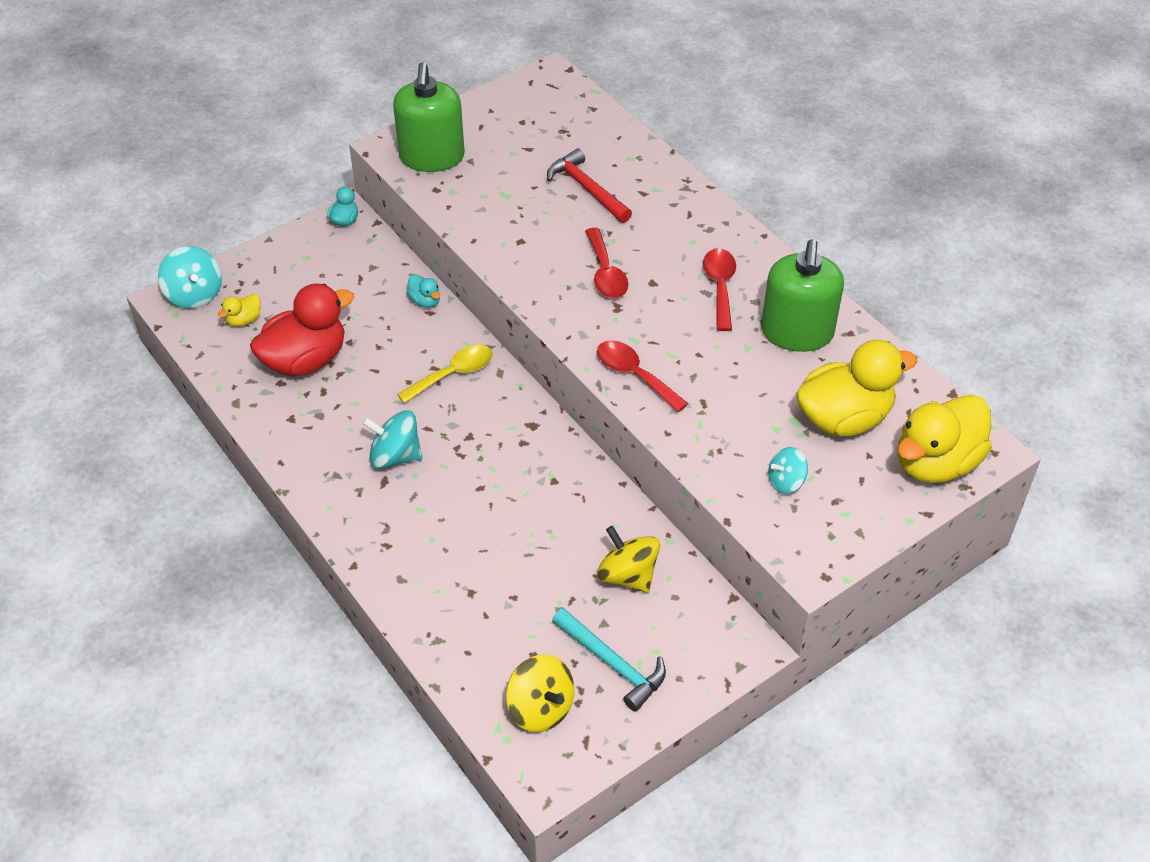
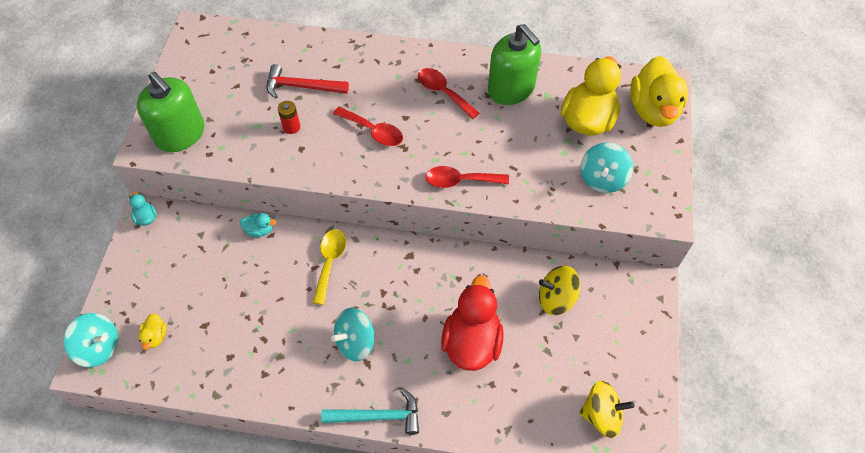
camera: 45 degrees left, 10 degrees up
(305, 360) = (229, 329): red duck -> red duck (472, 342)
(534, 217) = (291, 127): none -> red battery
(612, 664) = (605, 355): turquoise hammer -> turquoise hammer (378, 416)
(785, 481) = (602, 179): turquoise spinning top -> turquoise spinning top, size x1.55

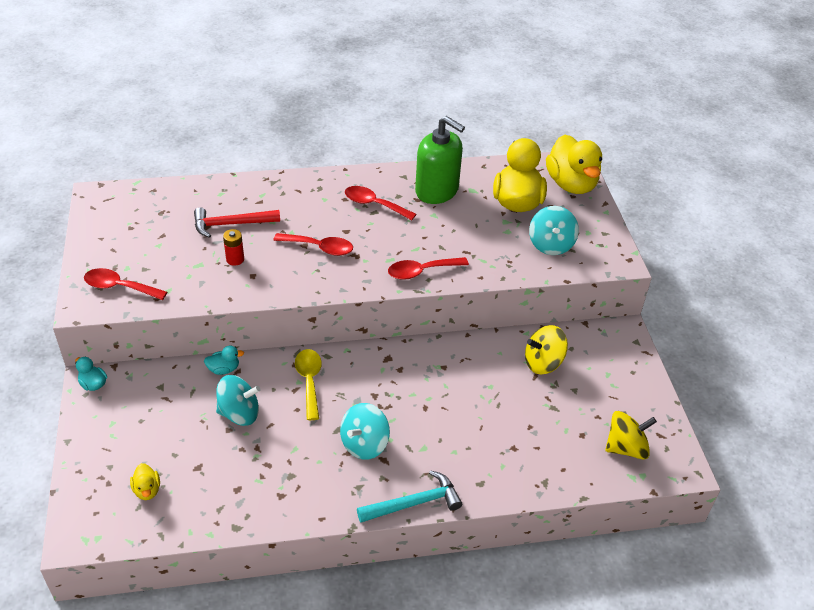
camera: 20 degrees left, 15 degrees down
(99, 347) = (86, 515): turquoise spinning top -> turquoise spinning top (239, 413)
(180, 134) = (119, 287): green soap dispenser -> red spoon
(472, 342) = (479, 417): red duck -> none

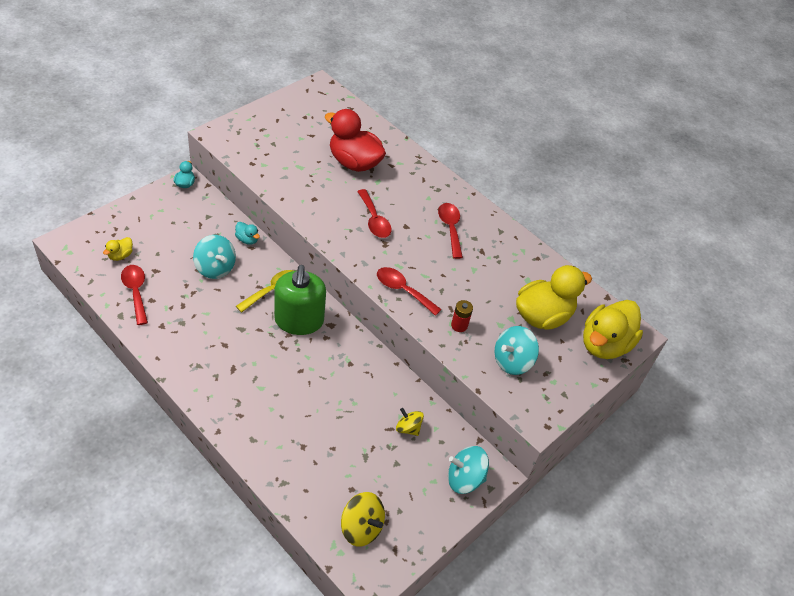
camera: 50 degrees right, 5 degrees up
(119, 287) = (246, 141): red spoon -> red spoon (135, 292)
(231, 224) = (354, 162): red hammer -> red duck
(235, 259) = (321, 182): red battery -> red battery (459, 325)
(364, 444) = (238, 350): turquoise spinning top -> turquoise spinning top (464, 479)
(414, 503) = (206, 406): turquoise hammer -> none
(437, 191) = (504, 258): green soap dispenser -> green soap dispenser (299, 321)
(543, 363) = (408, 428): yellow spinning top -> yellow spinning top, size x0.65

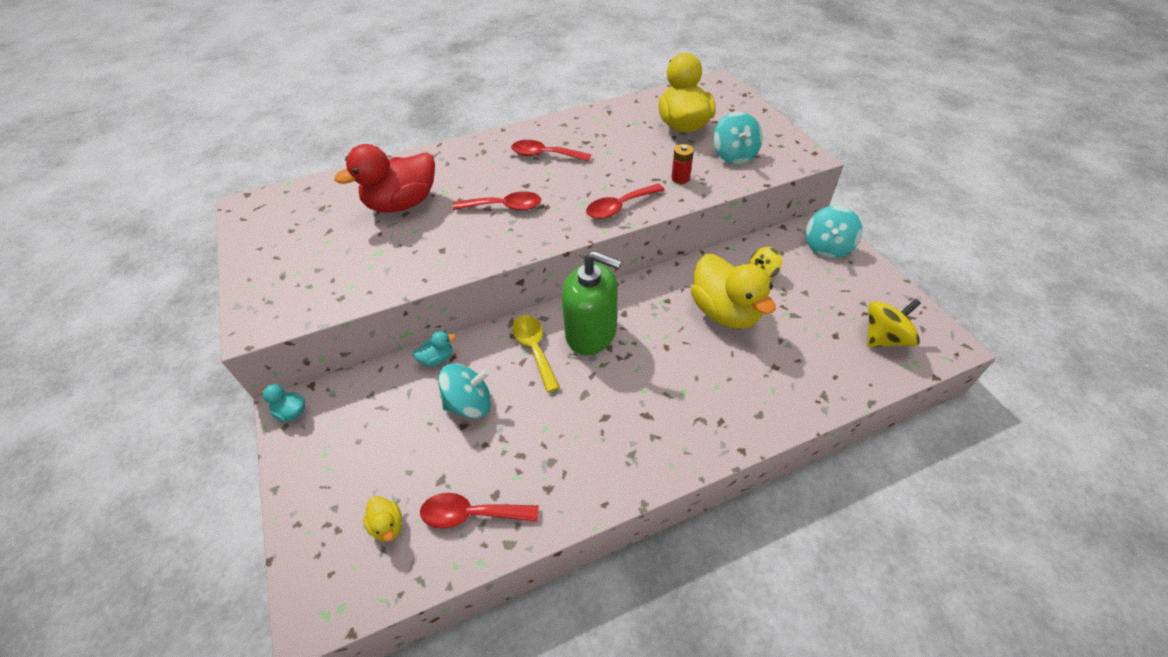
camera: 60 degrees left, 0 degrees up
(604, 344) = (725, 100): yellow duck -> yellow duck (725, 312)

